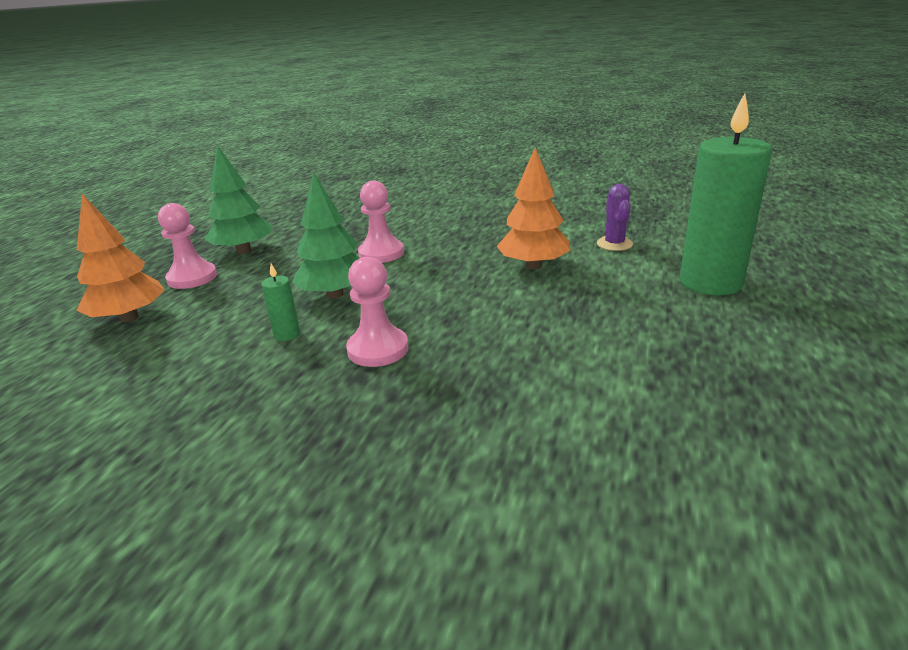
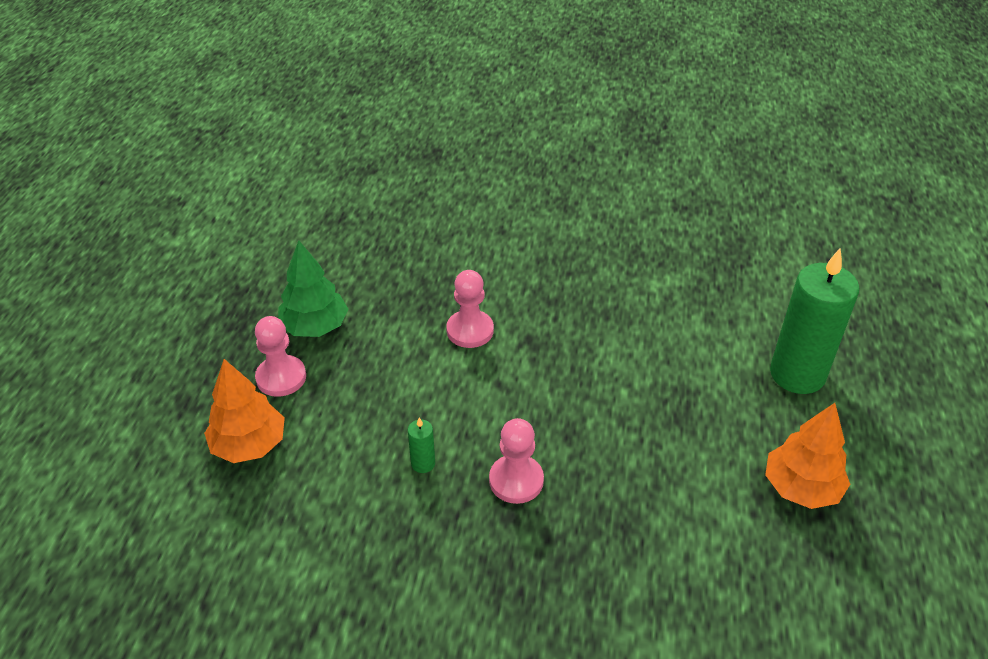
camera: 10 degrees left, 15 degrees up
(335, 294) = (446, 402): green tree -> none
(533, 266) = (631, 350): orange tree -> orange tree (801, 488)
(614, 244) = (704, 311): purple cactus -> none

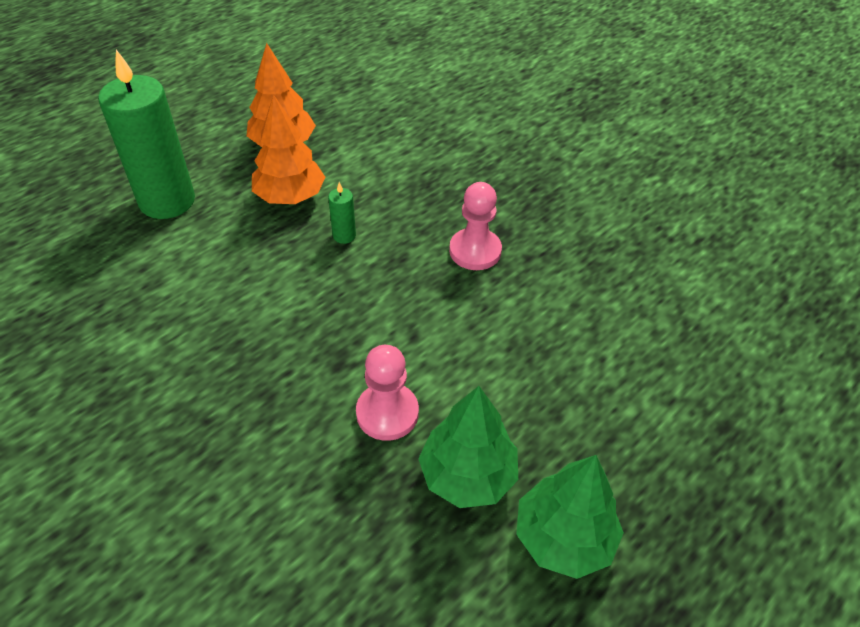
camera: 145 degrees left, 5 degrees up
(249, 445) = (705, 416): orange tree -> orange tree (290, 196)
(281, 377) = (639, 482): pink pawn -> none
(393, 326) = (467, 475): none -> green tree
(423, 463) = (542, 305): green candle -> green candle (344, 236)

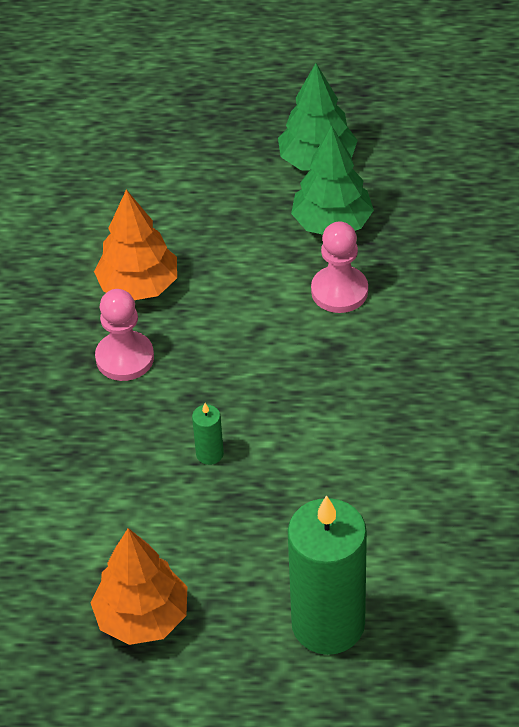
camera: 130 degrees left, 0 degrees up
(290, 196) = (209, 536): orange tree -> orange tree (139, 286)

